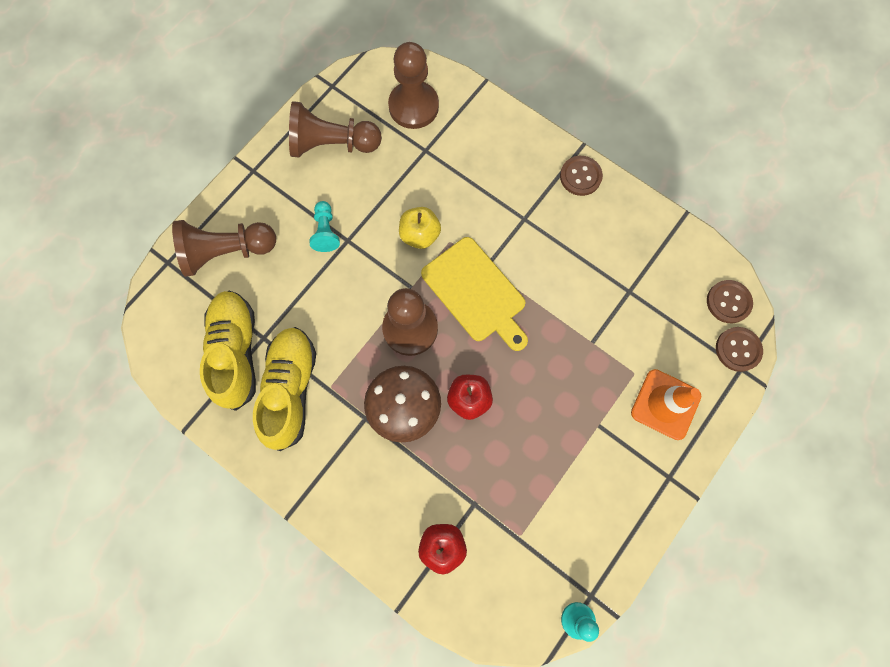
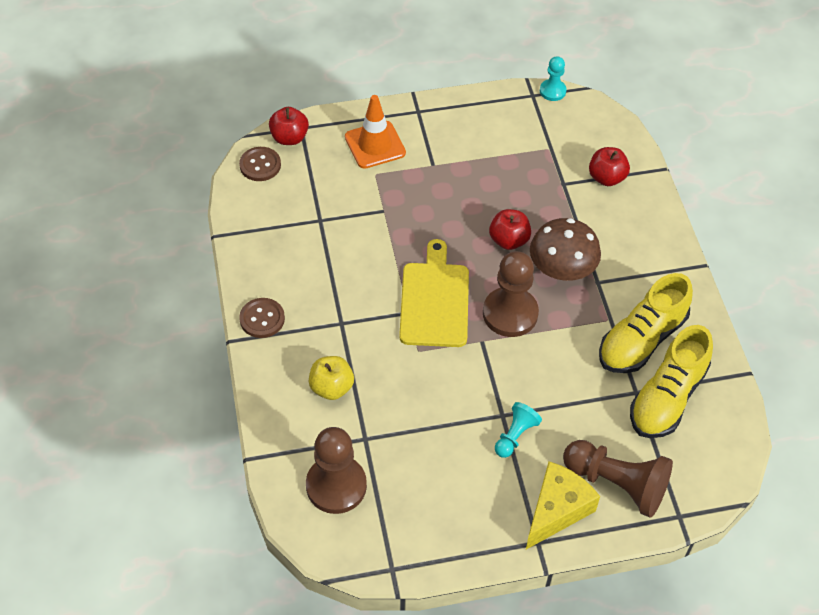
camera: 140 degrees left, 20 degrees down
(256, 201) = (557, 510): none -> yellow cheese
(332, 144) = (443, 509): brown pawn -> none
(420, 235) = (437, 373): yellow apple -> yellow apple (331, 387)
(738, 349) = (289, 138): brown button -> red apple

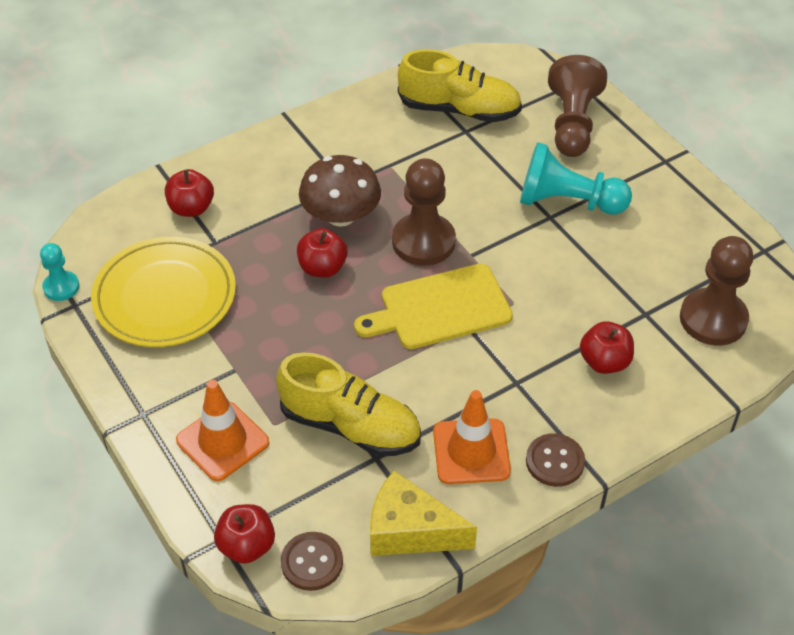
camera: 110 degrees left, 5 degrees down
(296, 273) = (471, 451): none -> orange traffic cone
(331, 387) = (604, 362): yellow apple -> red apple
(515, 436) = (567, 202): turquoise pawn -> turquoise pawn, size x1.84
(519, 143) = (165, 296): none -> yellow plate
(557, 510) = (625, 156): yellow cheese -> yellow cheese (410, 531)
(641, 340) = (402, 139): yellow shoe -> yellow shoe (350, 426)

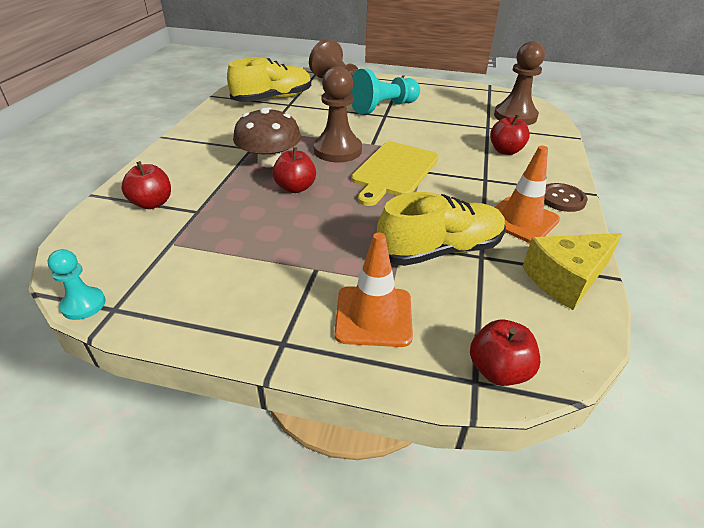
camera: 45 degrees left, 10 degrees down
(165, 296) = (197, 259): yellow plate -> none
(312, 562) = (552, 343): brown button -> none

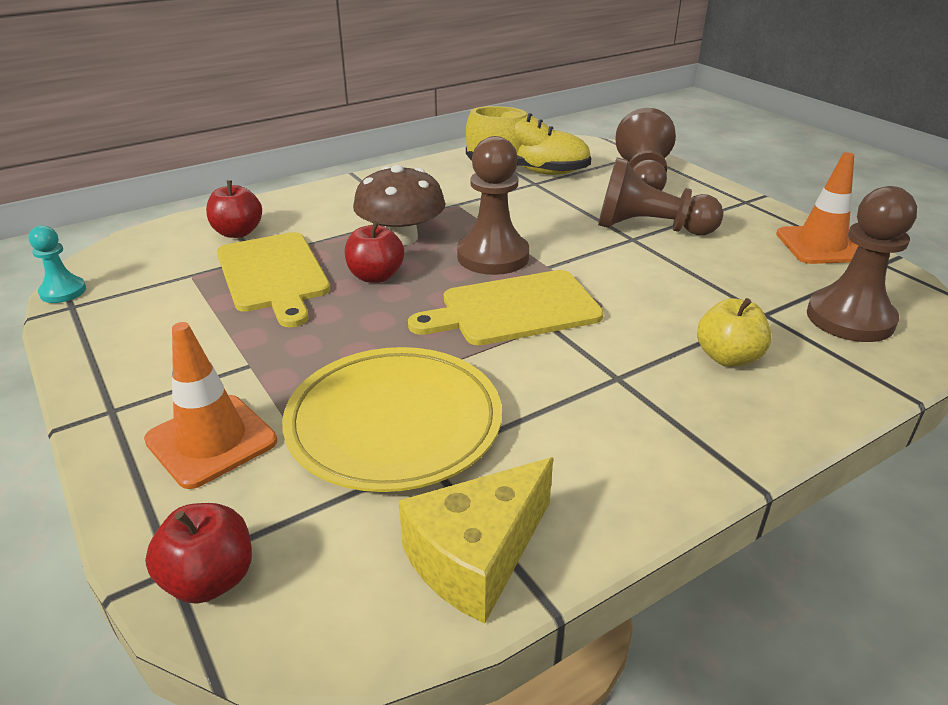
camera: 45 degrees right, 5 degrees down
(231, 216) = (273, 275): none -> yellow cutting board
(383, 107) = (649, 228): turquoise pawn -> brown pawn
(440, 250) = (394, 423): yellow shoe -> yellow plate
(505, 151) = (728, 357): red apple -> yellow apple
(521, 220) = (564, 453): orange traffic cone -> orange traffic cone (821, 245)
(562, 199) = (687, 464): brown button -> none
(565, 279) = (476, 557): yellow cheese -> yellow cheese turned 60 degrees counterclockwise

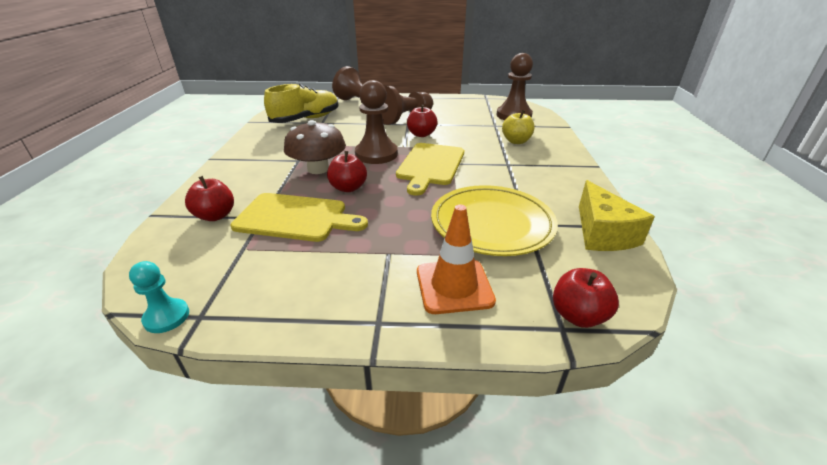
camera: 55 degrees left, 0 degrees up
(611, 263) = (421, 134): none -> red apple
(821, 245) = (462, 100): orange traffic cone -> none

